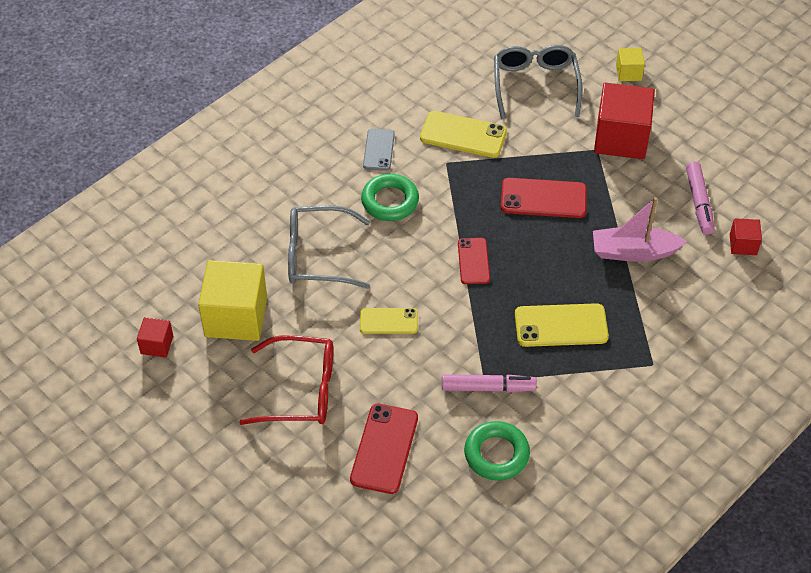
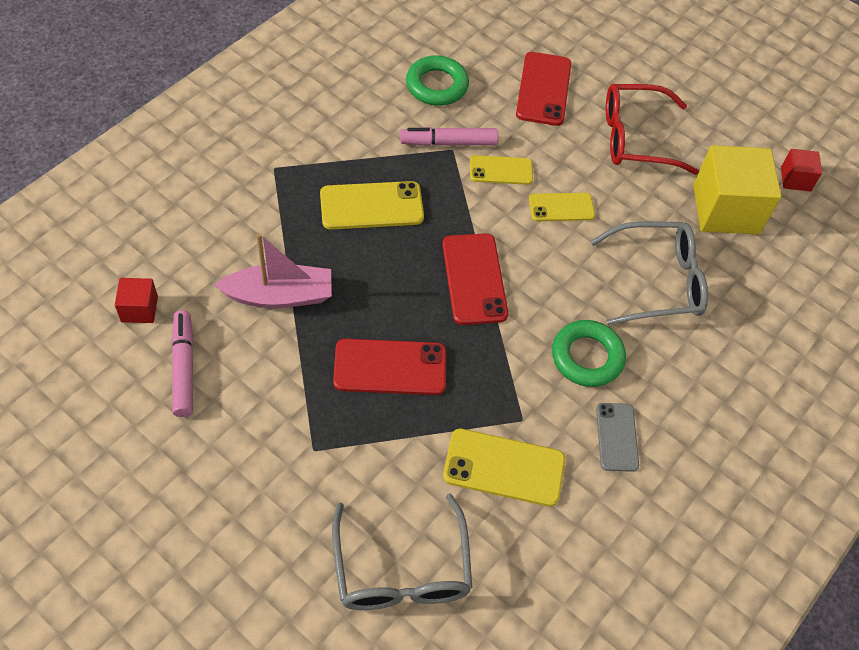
camera: 170 degrees right, 5 degrees up
(440, 358) = (501, 170): none -> yellow phone
(473, 261) = (474, 279): red phone -> red phone, size x1.56
(621, 138) = (277, 471): red cube -> none
(628, 73) = (251, 604): yellow cube -> none

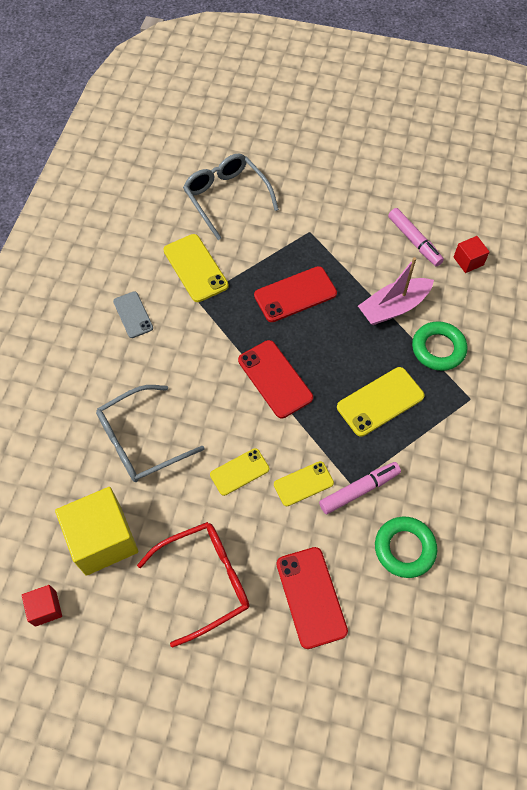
camera: 160 degrees right, 5 degrees up
(504, 467) = (195, 268): yellow phone -> yellow phone turned 75 degrees clockwise
(587, 357) = (171, 358): green ring -> green ring (438, 349)

